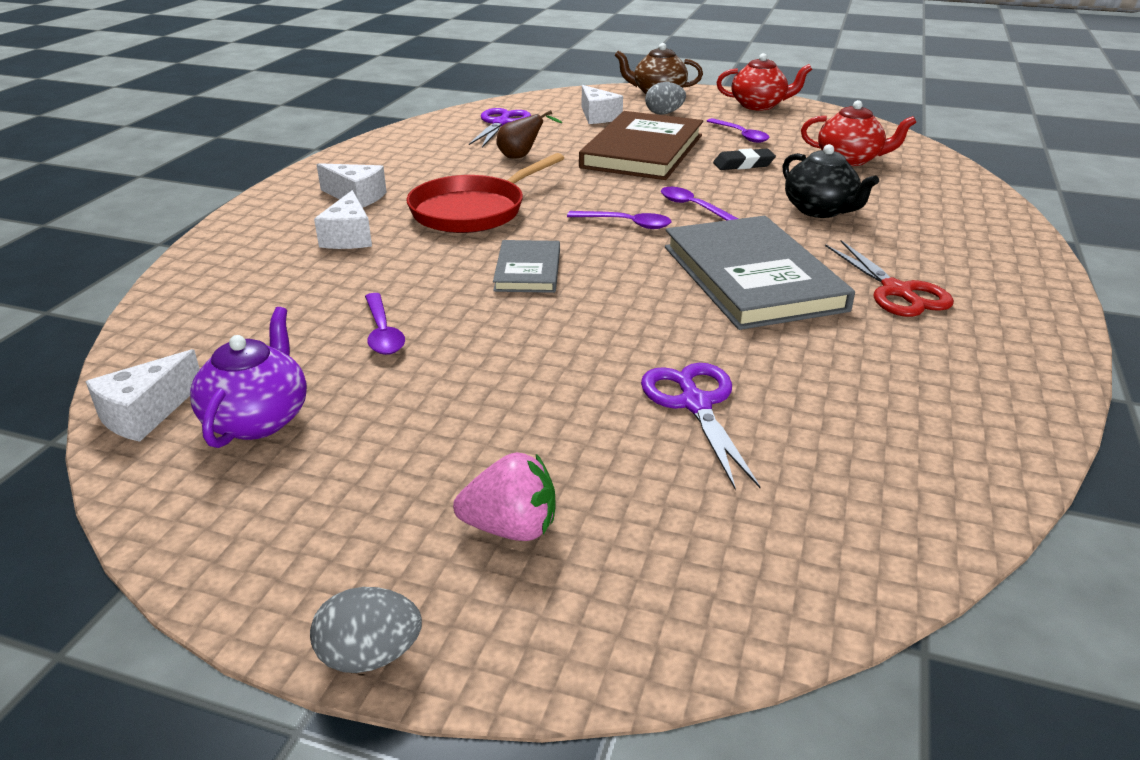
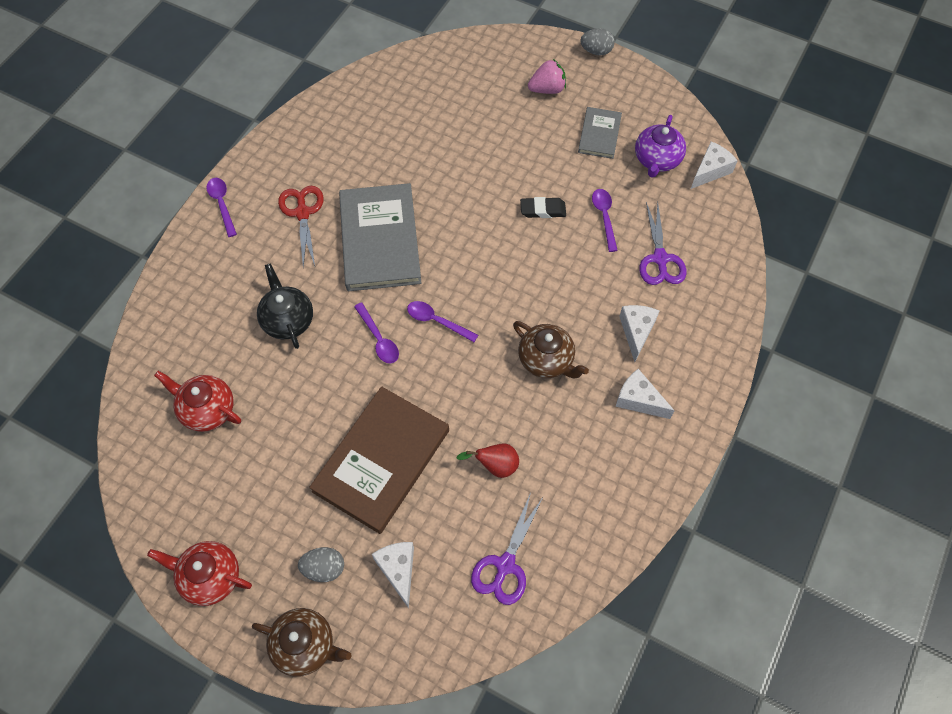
camera: 170 degrees left, 30 degrees up
(473, 211) = (546, 360): red pan -> brown teapot
(511, 528) = (547, 89): pink strawberry -> pink strawberry turned 150 degrees clockwise
(521, 156) = (495, 466): brown pear -> red pear
(528, 270) = (516, 269): grey book -> grey book (599, 134)
(695, 404) = (455, 141): purple scissors -> purple scissors (660, 259)
(741, 135) = (273, 486): purple spoon -> purple spoon (222, 204)
(743, 164) = (304, 414): black eraser -> black eraser (543, 210)

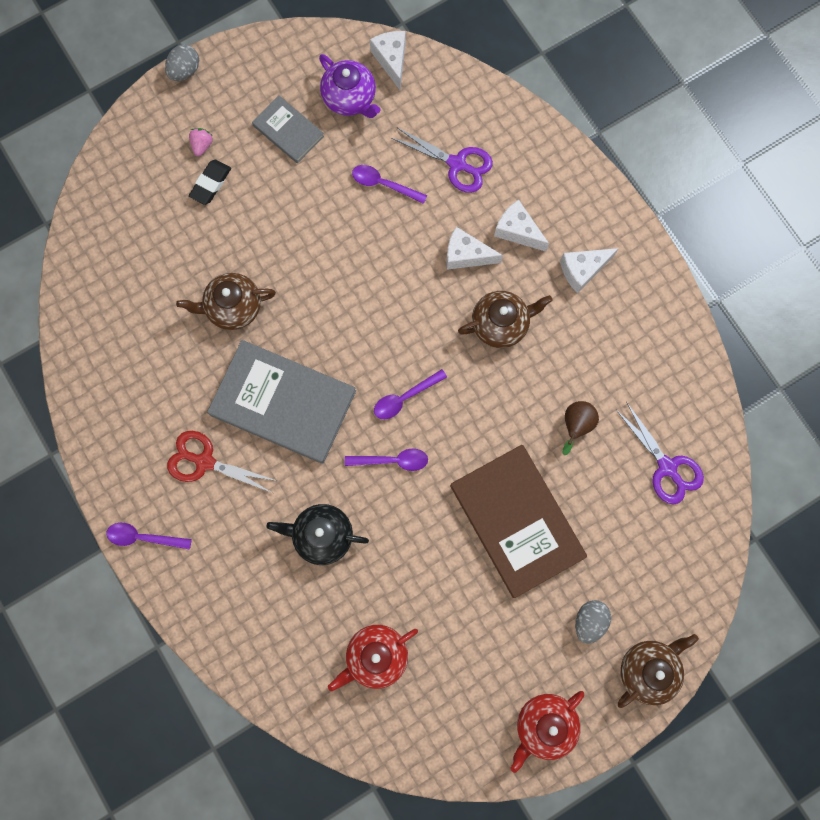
camera: 60 degrees left, 15 degrees up
(398, 570) = (624, 558): white cheese -> white cheese (466, 255)
(435, 170) = (233, 307): none -> brown teapot
(495, 466) = (576, 425): red pear -> brown pear
(543, 210) = (342, 234): black eraser -> black eraser (211, 183)
(547, 89) = (202, 145): pink strawberry -> pink strawberry, size x0.61

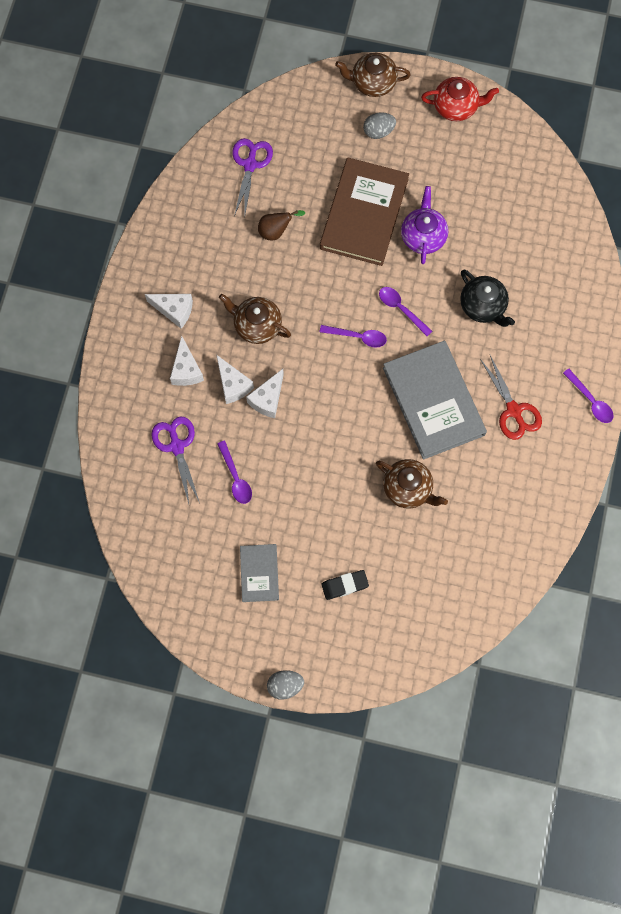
camera: 135 degrees left, 5 degrees down
(202, 145) = (325, 618): pink strawberry -> none
(350, 98) = (197, 557): purple teapot -> purple teapot (423, 236)
(376, 656) = (514, 218): red teapot -> none
(391, 60) = (143, 557): white cheese -> white cheese (268, 399)

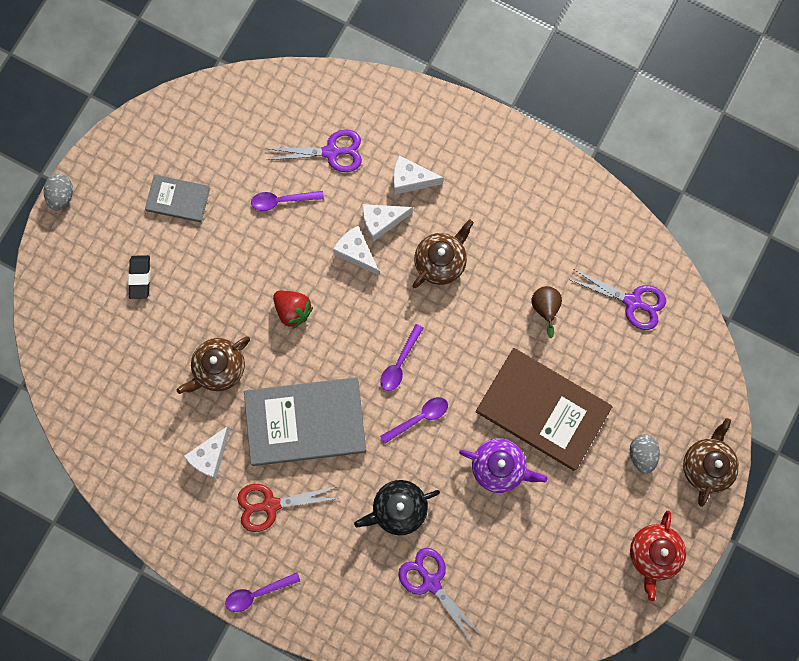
camera: 105 degrees right, 5 degrees up
(174, 310) = (480, 183): white cheese -> white cheese (210, 455)
(336, 439) = (293, 310): none -> red strawberry
(534, 266) = (431, 582): none -> purple scissors

